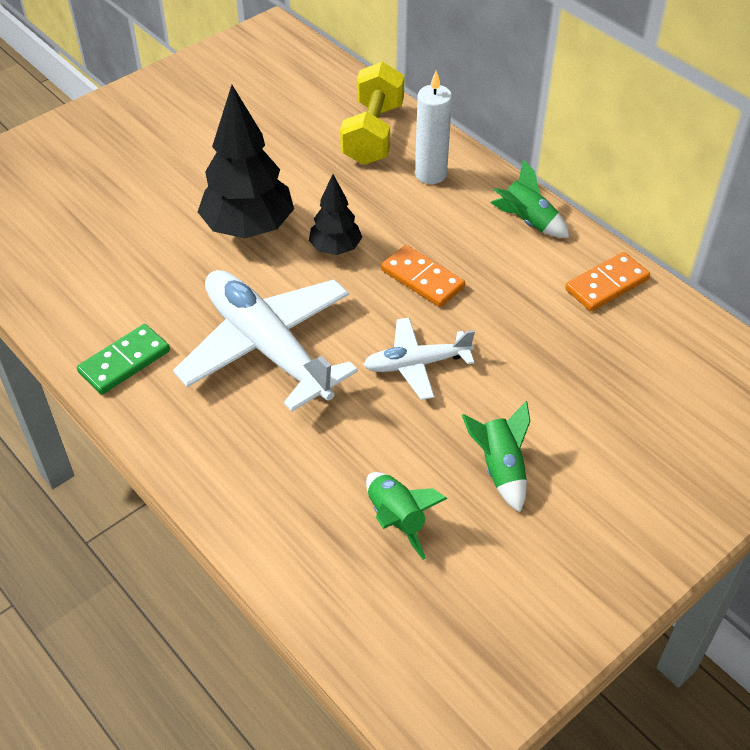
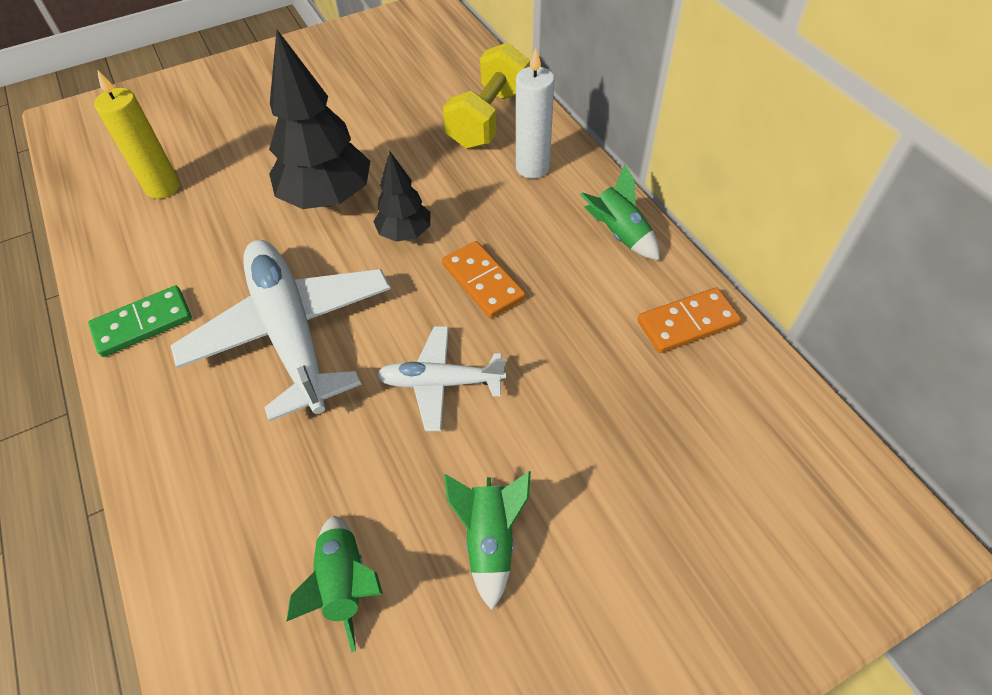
camera: 15 degrees right, 5 degrees up
(79, 241) = (163, 187): none -> yellow candle

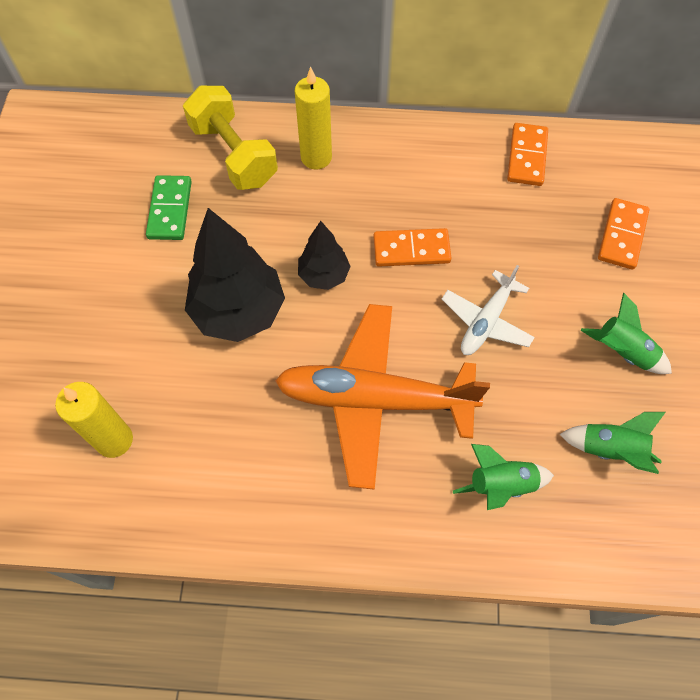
camera: 60 degrees left, 10 degrees up
(143, 323) = (286, 510): green domino -> green domino (170, 210)
(290, 332) = (374, 399): white plane -> orange plane
(532, 167) = (316, 157): white candle -> yellow candle
(619, 234) = (424, 146): green rocket -> green rocket (501, 485)
(659, 466) = (622, 235): none -> orange domino

